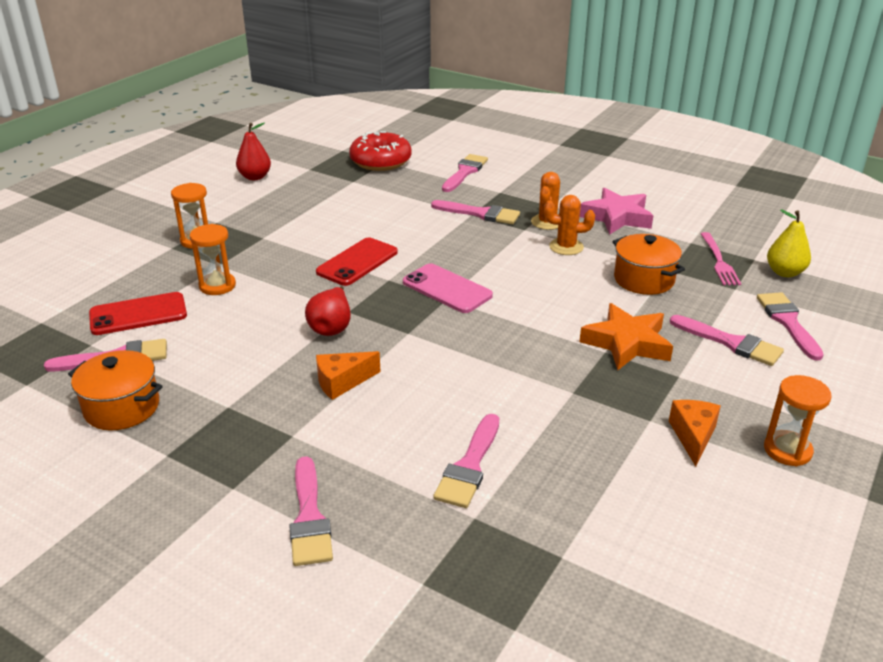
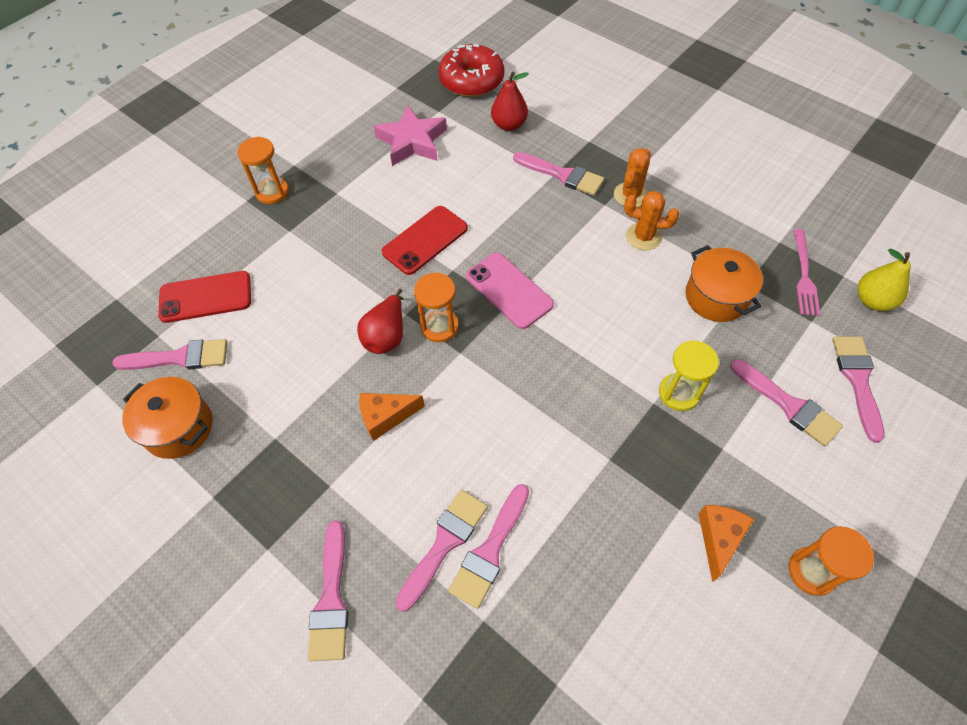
camera: 10 degrees right, 25 degrees up
(217, 286) = (284, 262): orange hourglass -> orange hourglass (439, 326)
(255, 177) = (340, 96): red pear -> red pear (509, 125)
(465, 172) = (557, 105): pink brush -> pink brush (444, 543)
(616, 217) = (707, 193): pink star -> pink star (412, 141)
(627, 343) = (679, 393): orange star -> yellow hourglass

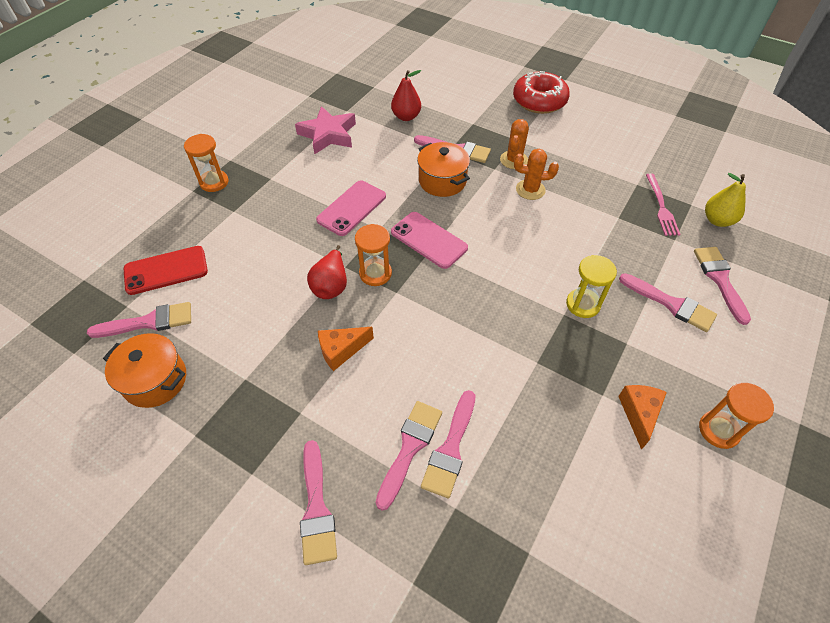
camera: 10 degrees left, 5 degrees down
(425, 240) = (352, 208): red phone -> pink phone
(471, 81) = (370, 86): red donut -> red donut (539, 101)
(716, 297) = (597, 229): orange pot -> orange pot (442, 181)

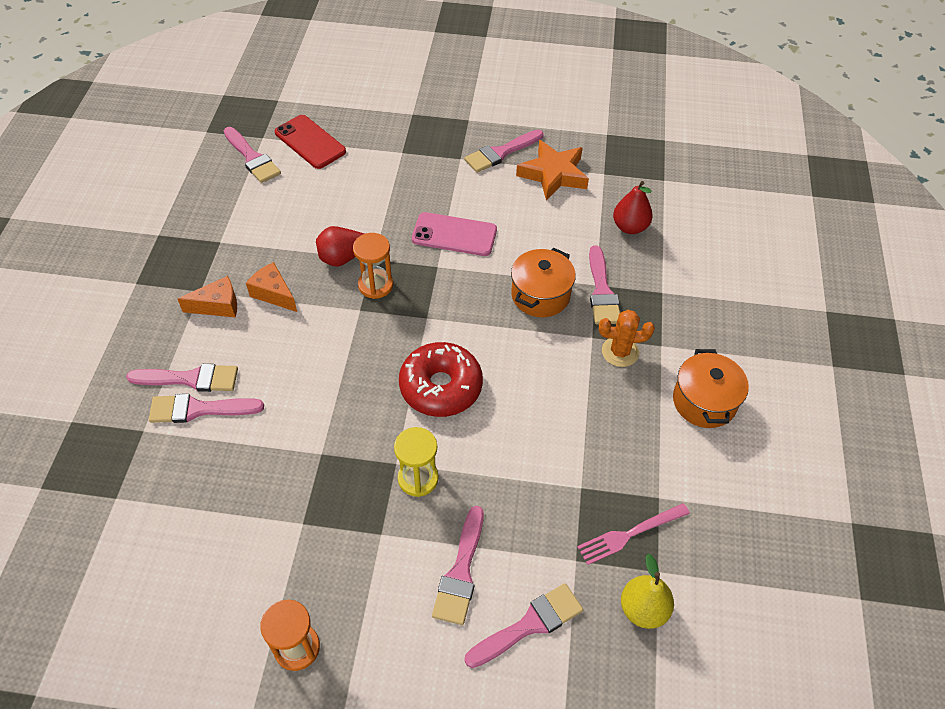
camera: 65 degrees right, 0 degrees up
(155, 380) = (198, 189): orange pot -> orange pot (704, 401)
(214, 182) = (431, 123): orange hourglass -> none
(316, 508) = (118, 335): pink brush -> pink brush (501, 153)
(328, 135) = (553, 174): pink star -> orange star
(429, 240) = (443, 312): pink phone -> none
(530, 190) = (576, 382): orange cactus -> none
(539, 101) = (759, 348): red donut -> red donut (441, 387)
(639, 414) = (290, 562): orange cheese -> orange cheese (218, 305)

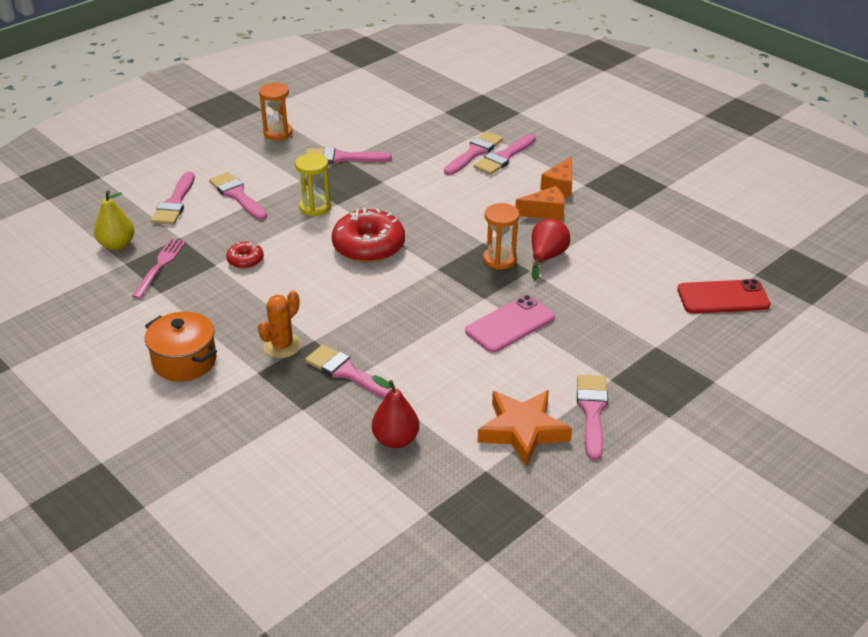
camera: 130 degrees right, 15 degrees down
(252, 158) = (727, 258): pink brush -> pink brush (342, 158)
(540, 295) = (388, 336): orange pot -> none
(551, 468) = (245, 260): none -> red donut

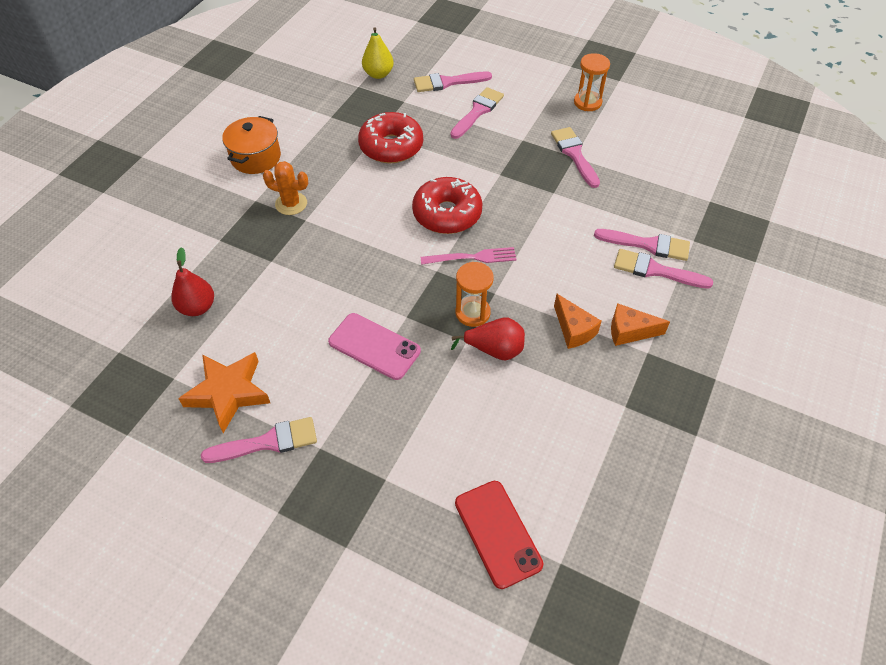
camera: 70 degrees right, 15 degrees up
(160, 265) = (363, 104): pink fork -> pink fork (473, 257)
(245, 260) = (391, 146): red donut -> red donut, size x2.01
(315, 207) = (487, 162): yellow hourglass -> none
(348, 373) = (270, 254): pink brush -> none

